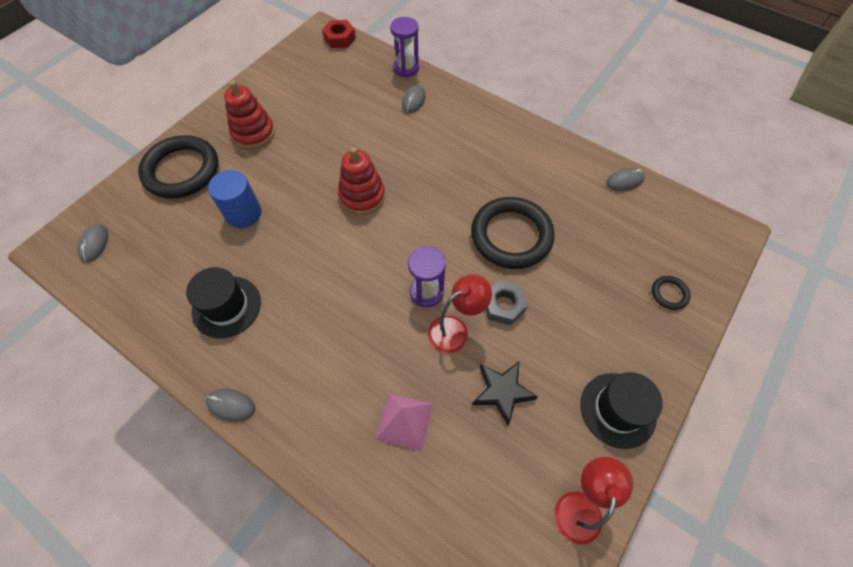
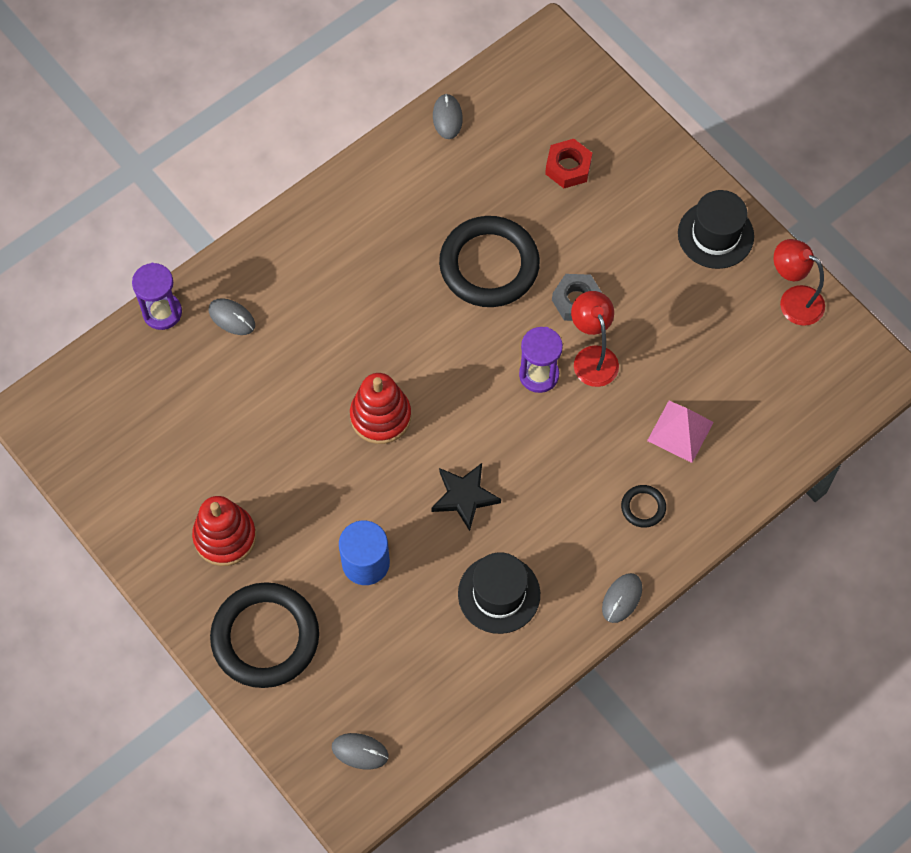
camera: 75 degrees left, 5 degrees up
(339, 38) = (61, 390): red nut -> red nut (568, 167)
(502, 391) = (672, 332): black star -> black star (464, 496)
(669, 294) = (606, 136): black ring -> black ring (643, 507)

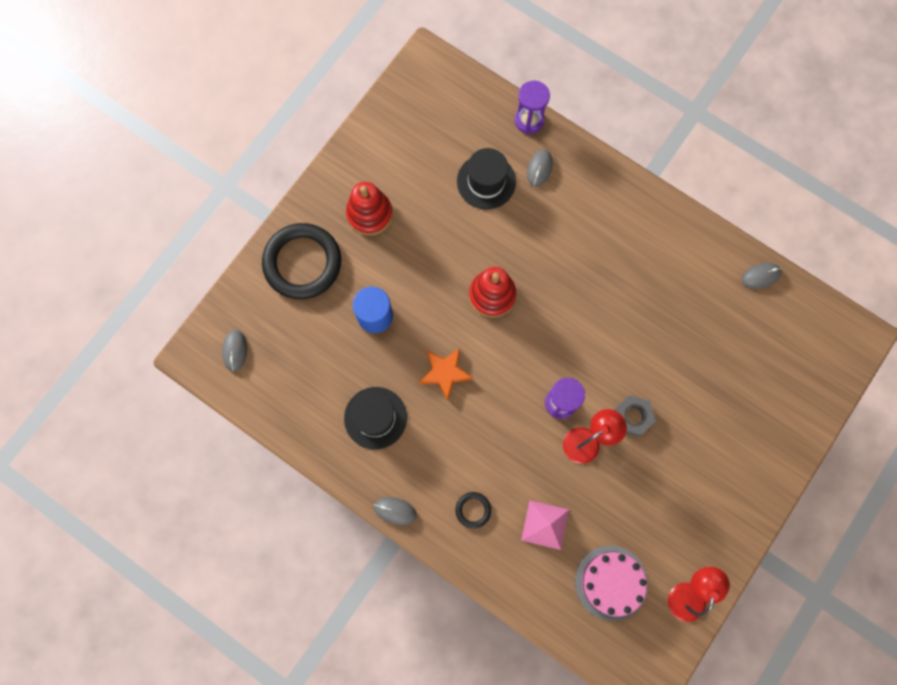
camera: 75 degrees right, 10 degrees up
(464, 496) = (445, 373): black star -> orange star
(489, 265) = (642, 341): black ring -> none
(568, 167) = (749, 381): red nut -> none
(715, 235) = (728, 515): black hat -> black hat (486, 181)
(763, 378) = (611, 582): none -> pink cake

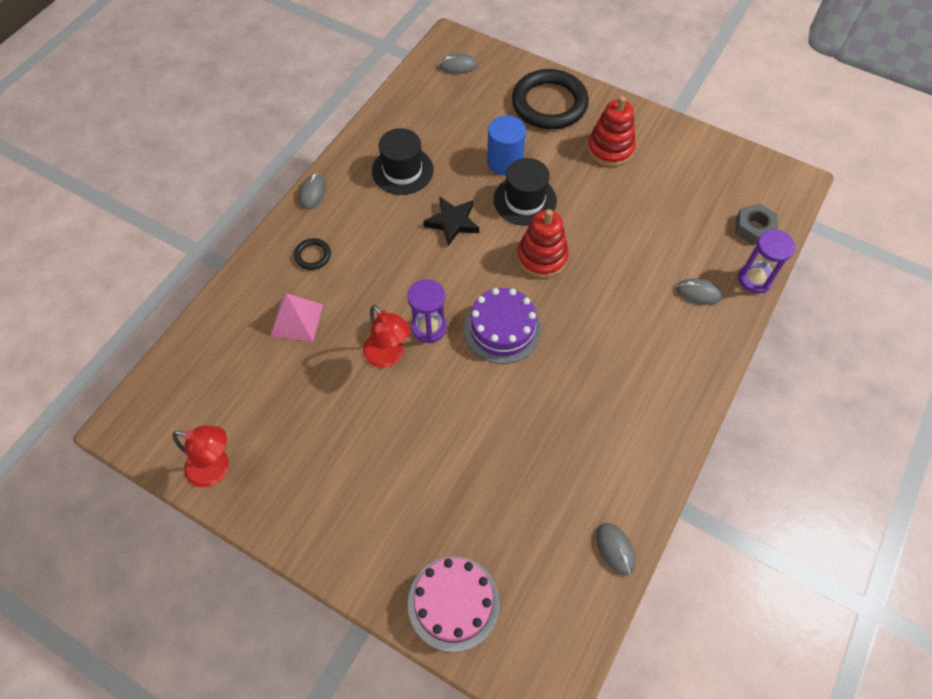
camera: 85 degrees right, 15 degrees down
(445, 373) = (452, 222): orange star -> black star
(486, 181) = (670, 243): black hat -> black hat (525, 200)
(566, 339) = (502, 329): none -> purple cake
(611, 582) = (233, 386): pink cake -> pink cake (453, 603)
(632, 416) = (418, 401): grey nut -> grey nut (754, 228)

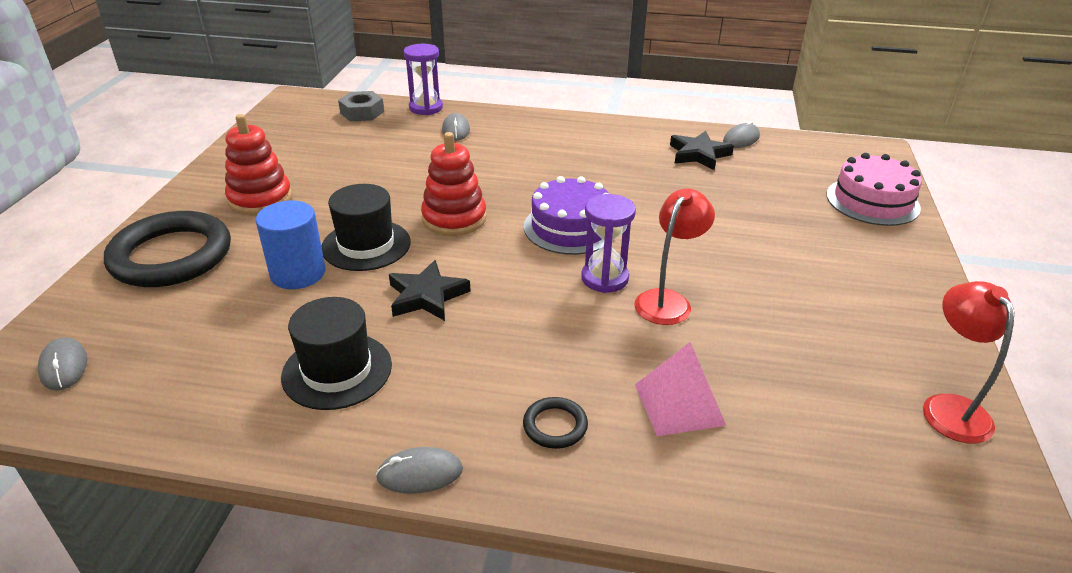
camera: 110 degrees left, 25 degrees down
(593, 487) = (699, 154): none -> black star

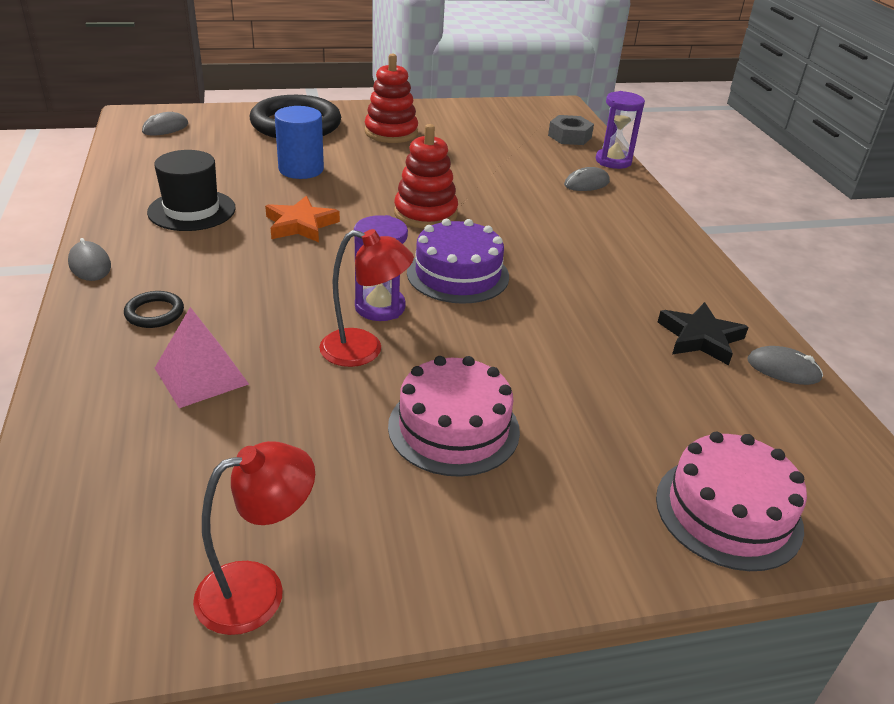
camera: 65 degrees right, 0 degrees up
(366, 245) = (356, 185): black hat -> none
(427, 296) = (301, 225): black star -> orange star
(780, 279) = (454, 428): none -> pink cake

